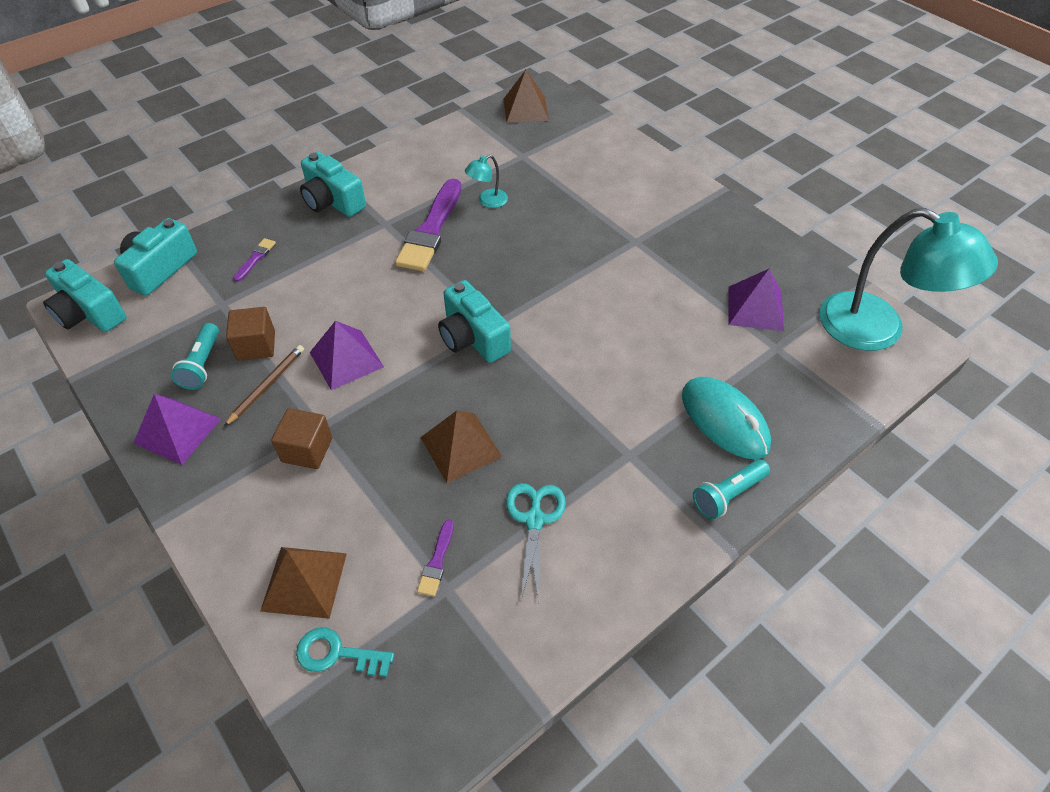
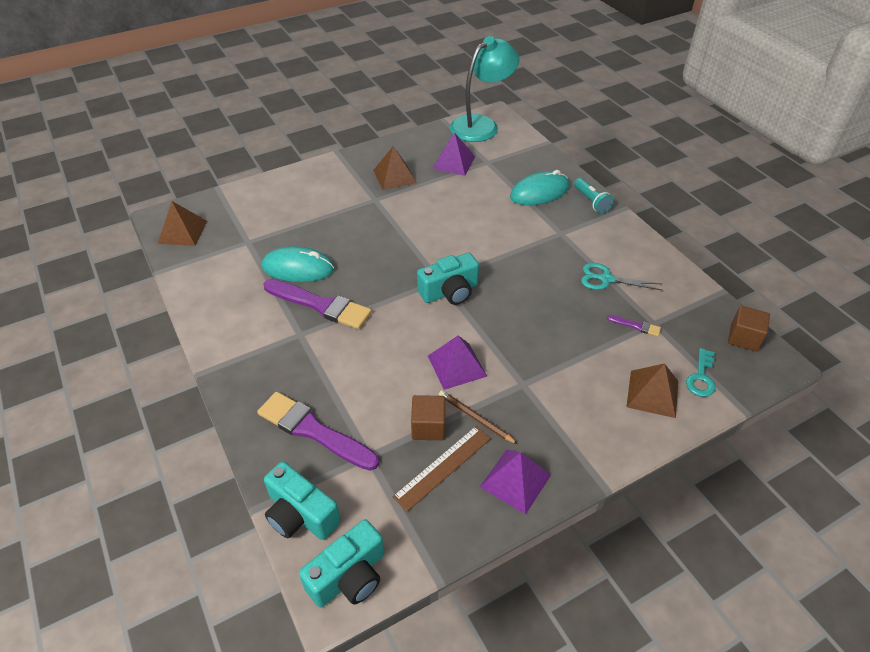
camera: 80 degrees left, 5 degrees down
(202, 364) = (443, 467): turquoise flashlight -> brown ruler
(255, 258) = (313, 430): purple brush -> purple brush, size x2.29
(307, 450) = (543, 391): brown cube -> brown cube (743, 338)
(332, 201) = (252, 370): turquoise camera -> none
(461, 447) = (548, 307): brown pyramid -> brown pyramid (394, 176)
(487, 201) = (298, 268): turquoise lamp -> turquoise mouse

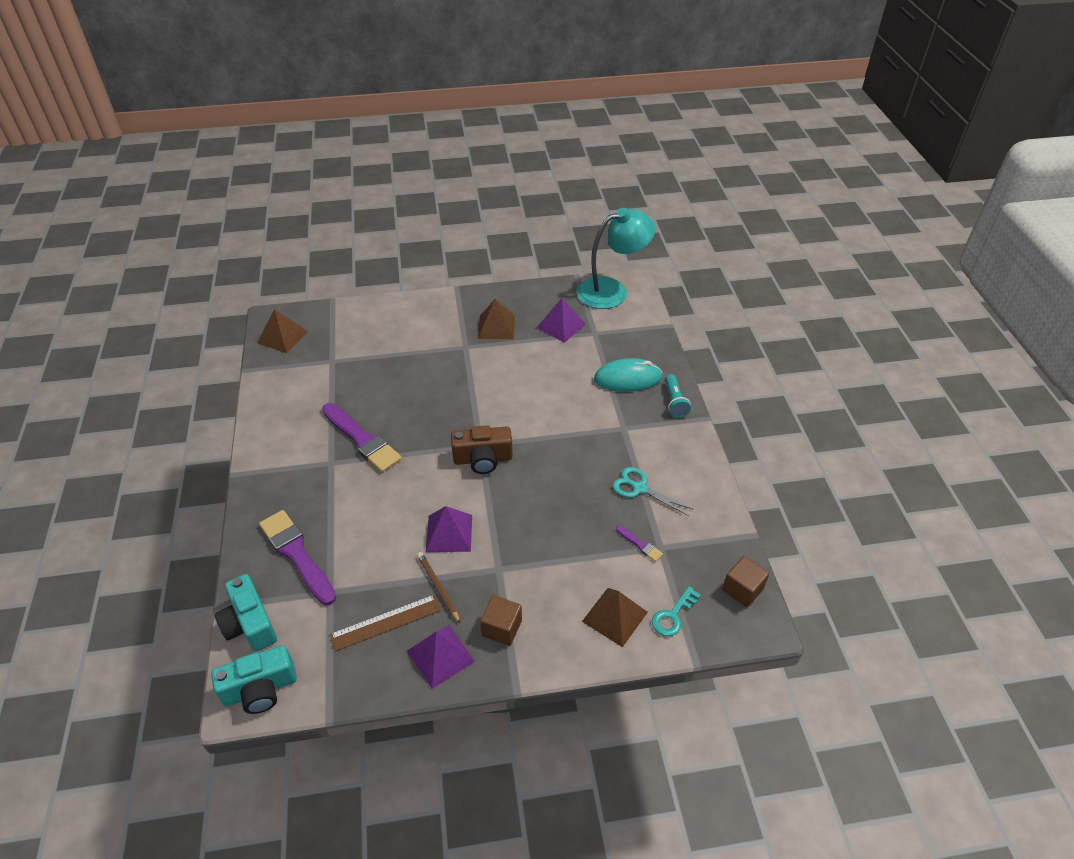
camera: 20 degrees right, 0 degrees up
(298, 268) = (361, 398): turquoise mouse -> none
(428, 427) = (393, 582): brown cube -> brown cube (501, 628)
(450, 292) = (483, 459): turquoise camera -> brown camera

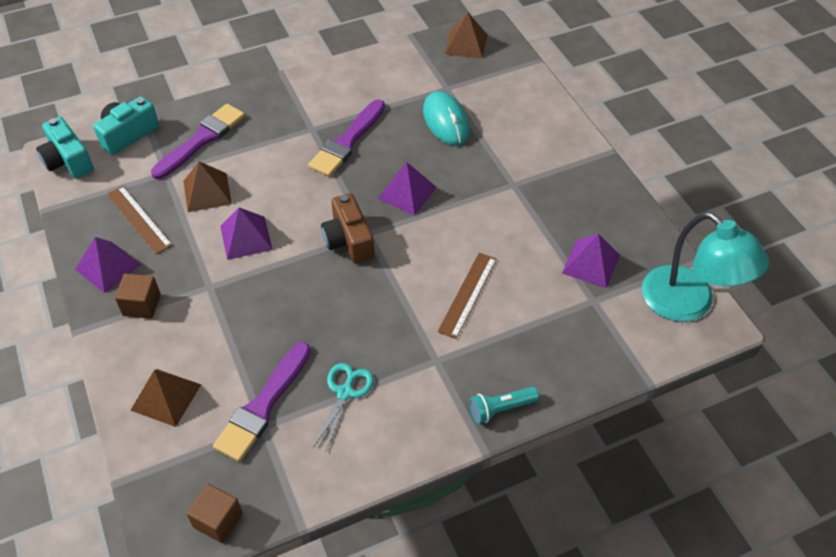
camera: 75 degrees right, 5 degrees up
(438, 587) = (181, 246): brown pencil -> none
(444, 411) = (407, 192): none -> purple pyramid
(496, 327) = (559, 203): brown pyramid -> brown pyramid (207, 192)
(567, 397) = (468, 294): none -> brown ruler
(627, 378) = (523, 350): turquoise mouse -> turquoise mouse (446, 121)
(640, 544) = (263, 406): purple brush -> purple brush, size x2.29
(673, 615) = (173, 452): turquoise key -> none

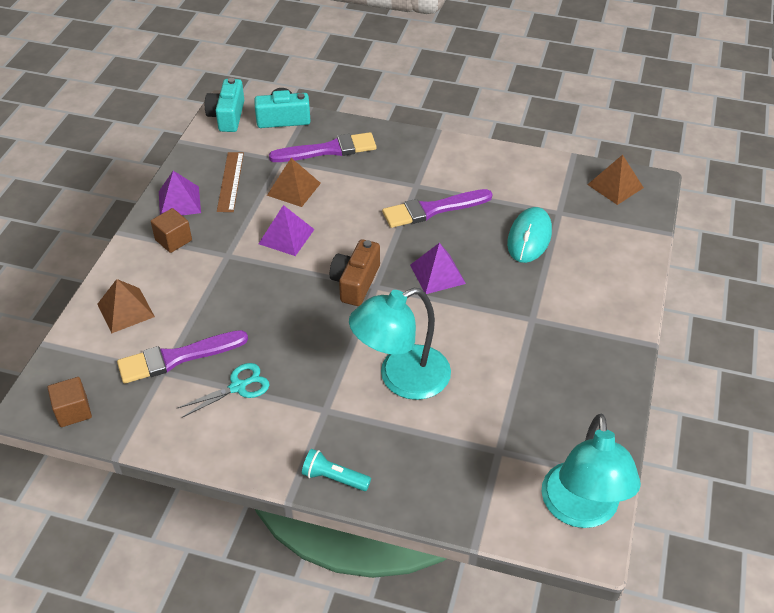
camera: 40 degrees right, 5 degrees down
(468, 294) = (401, 378): brown ruler -> turquoise lamp
(590, 263) = (529, 421): purple pyramid -> none

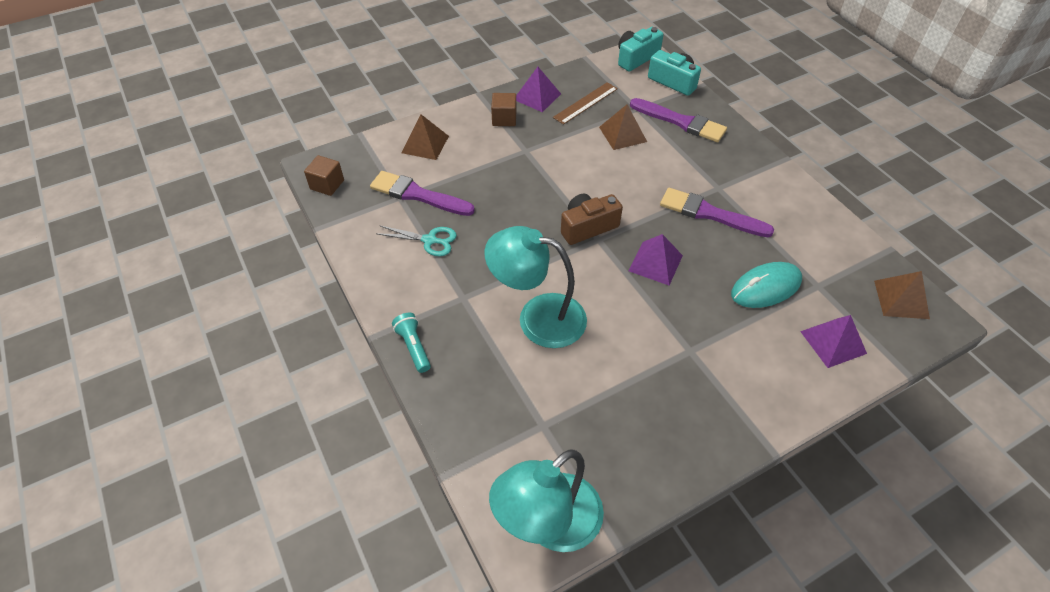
camera: 45 degrees right, 5 degrees up
(286, 236) = (578, 163): purple pyramid -> purple pyramid (833, 342)

